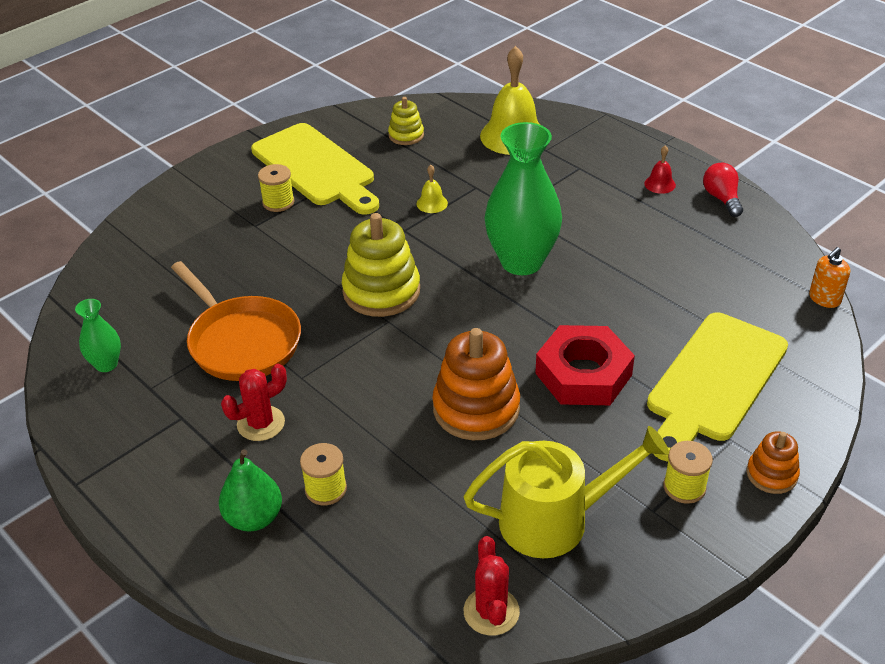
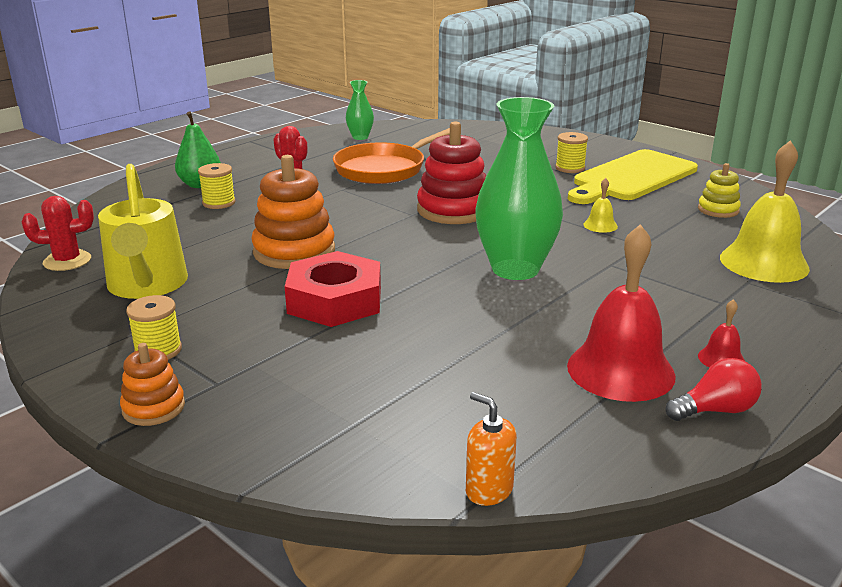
camera: 85 degrees right, 15 degrees down
(381, 291) = (453, 210): yellow stacking toy -> red stacking toy
(680, 228) = (620, 370): none -> red bell
(714, 381) = (314, 378): yellow cutting board -> none

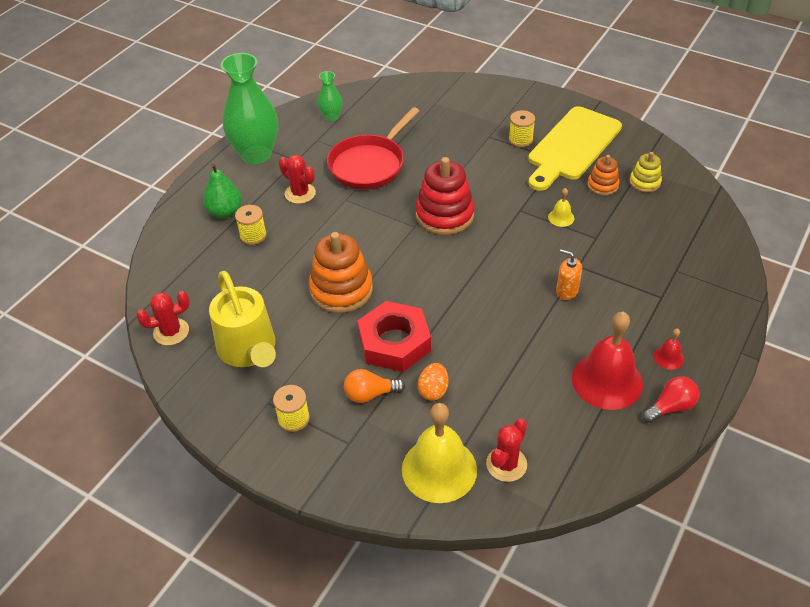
camera: 10 degrees left, 20 degrees up
(153, 408) = (318, 473): orange stacking toy -> orange stacking toy (602, 185)
(275, 341) = (370, 394): none -> orange light bulb
(363, 349) = (433, 390): none -> orange egg
(384, 169) = (369, 164): orange pan -> red pan
(434, 437) = (506, 464): none -> red cactus
(489, 490) = (551, 501): orange soap dispenser -> orange soap dispenser (566, 291)
(515, 269) = (512, 283): green vase -> green vase (256, 155)
(764, 263) = (684, 245): yellow bell -> yellow bell (439, 469)

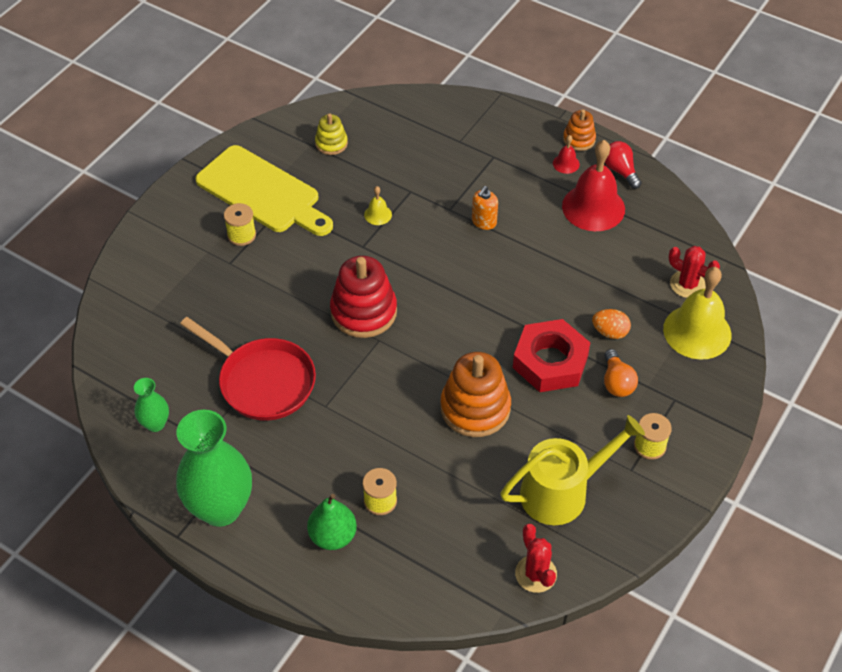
camera: 90 degrees left, 5 degrees up
(300, 193) = (307, 454): red cactus -> none
(602, 185) = (331, 176): orange stacking toy -> orange stacking toy (579, 139)

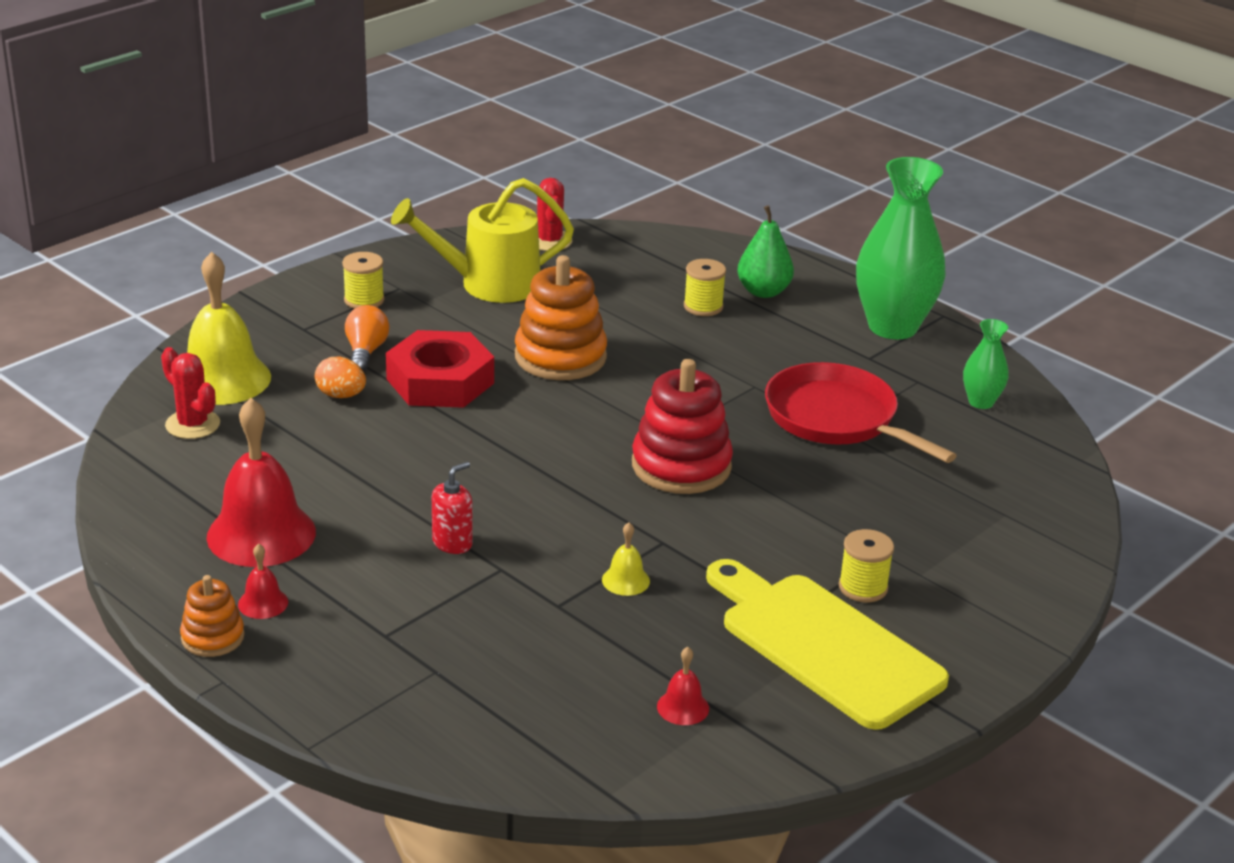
camera: 170 degrees left, 20 degrees down
(331, 143) = (683, 707): yellow stacking toy -> red bell
(484, 222) = (452, 543): orange soap dispenser -> red soap dispenser
(620, 171) = (177, 577): red light bulb -> none

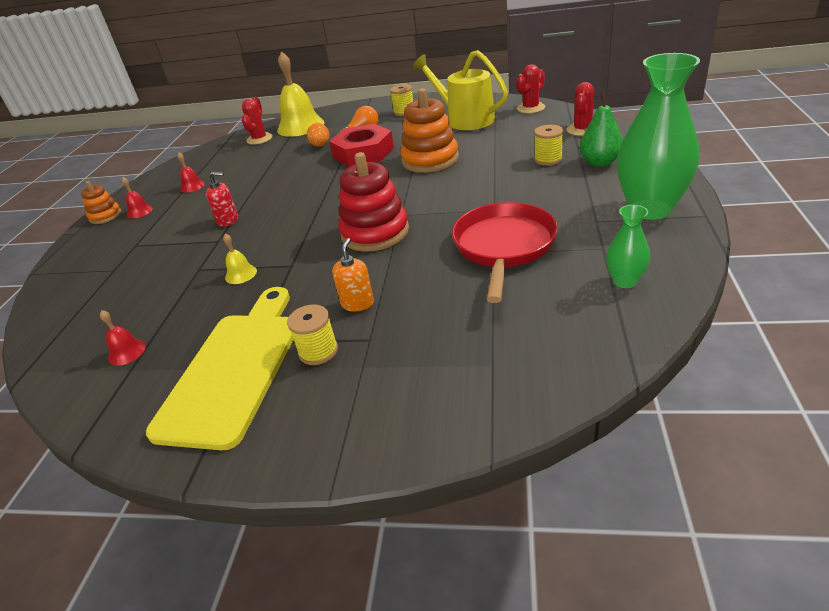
camera: 60 degrees right, 5 degrees up
(261, 534) = (192, 186): red bell -> red bell, size x0.44
(671, 254) = (582, 129): none -> red cactus
(811, 535) = (357, 303): none -> orange soap dispenser

